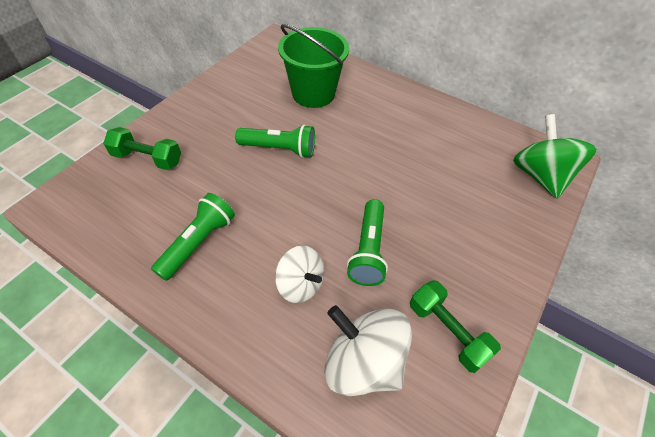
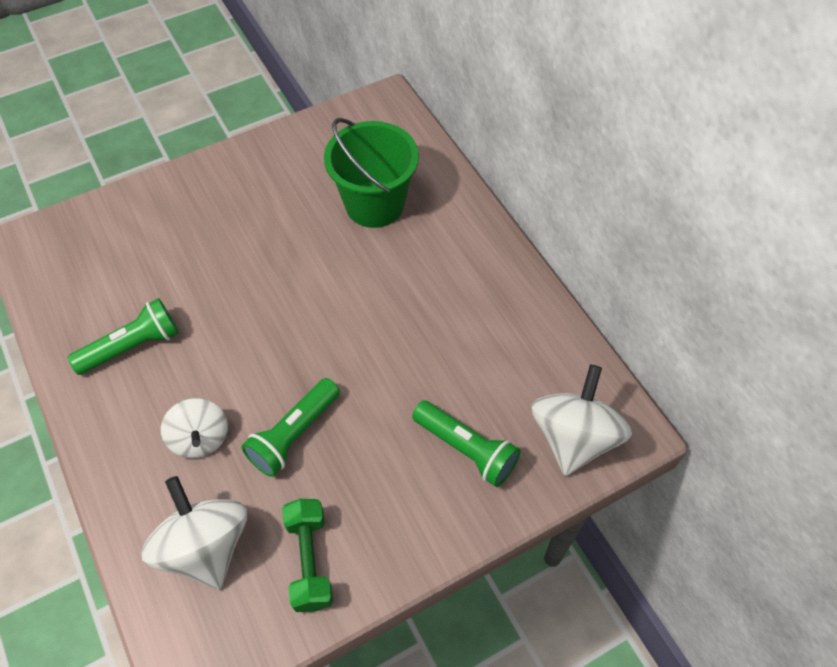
camera: 30 degrees right, 5 degrees up
(147, 158) = (140, 223): green dumbbell -> none
(279, 149) = (283, 268): green flashlight -> green flashlight (466, 449)
(540, 176) = (574, 437): green spinning top -> white spinning top

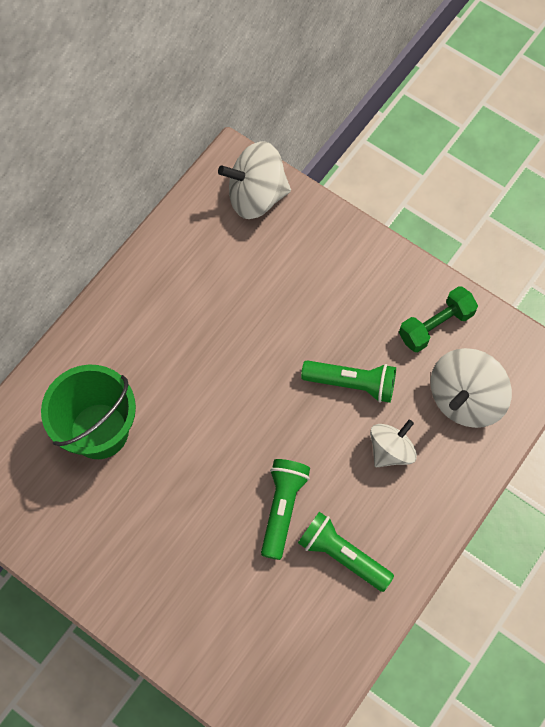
camera: 115 degrees left, 10 degrees up
(466, 449) = (302, 261): green flashlight -> green flashlight (282, 508)

